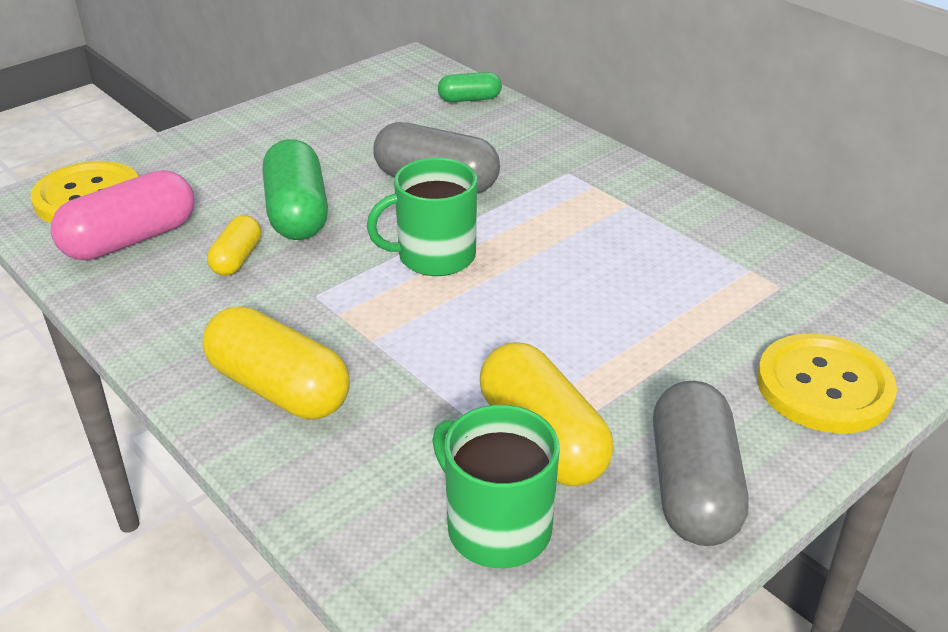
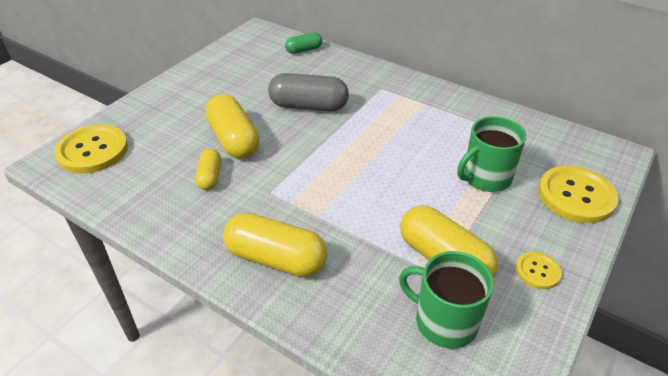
camera: 15 degrees left, 5 degrees up
(130, 240) = (135, 175): pink capsule -> none
(297, 213) = (234, 140): green capsule -> yellow capsule
(434, 256) = (329, 154): green mug -> green mug (485, 177)
(693, 487) = (537, 271): grey capsule -> yellow button

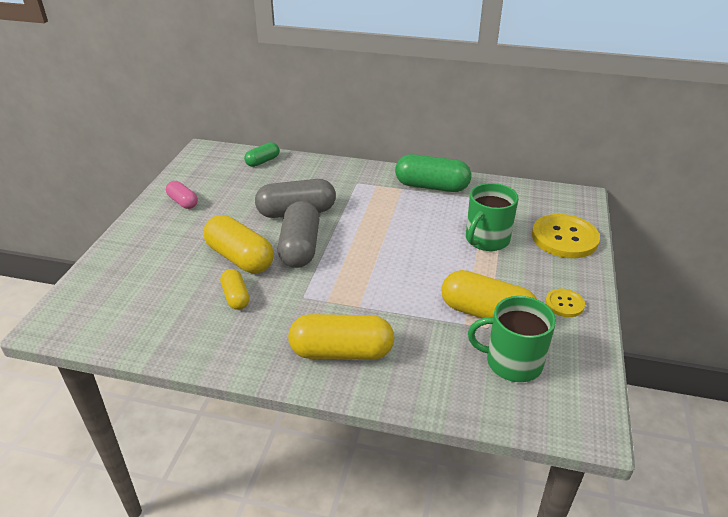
camera: 20 degrees left, 5 degrees down
(93, 151) = (94, 301): yellow button -> none
(213, 75) = (183, 202): none -> pink capsule
(293, 142) = (300, 248): none -> grey capsule
(456, 107) = (431, 186): none -> green capsule

